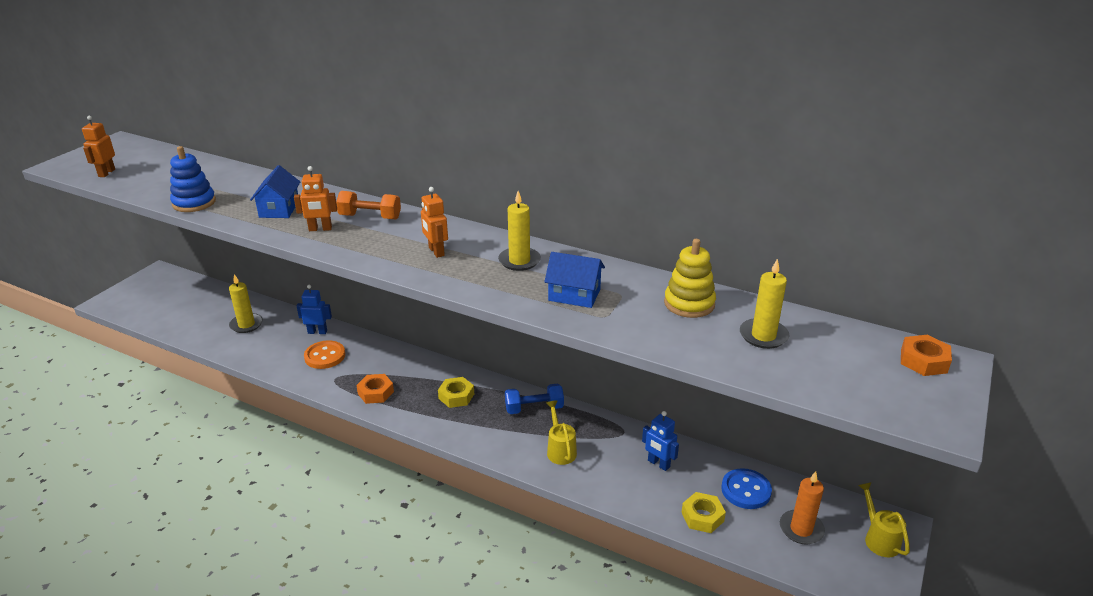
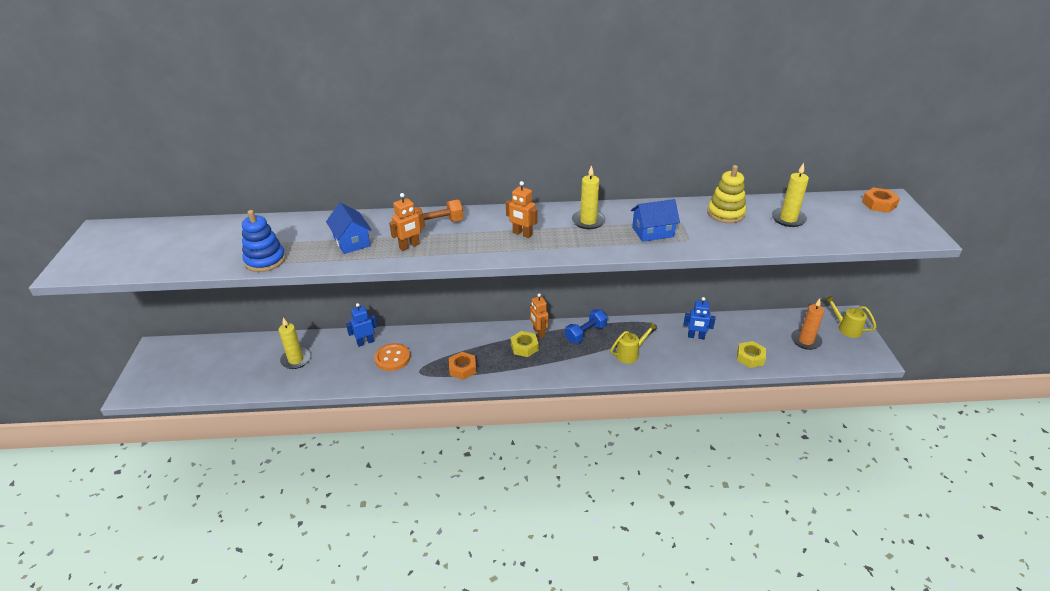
camera: 30 degrees left, 5 degrees up
(106, 173) = (133, 261): orange robot -> orange robot (538, 332)
(560, 450) = (630, 354): yellow watering can -> yellow watering can turned 105 degrees clockwise
(746, 490) = (757, 331): blue button -> none

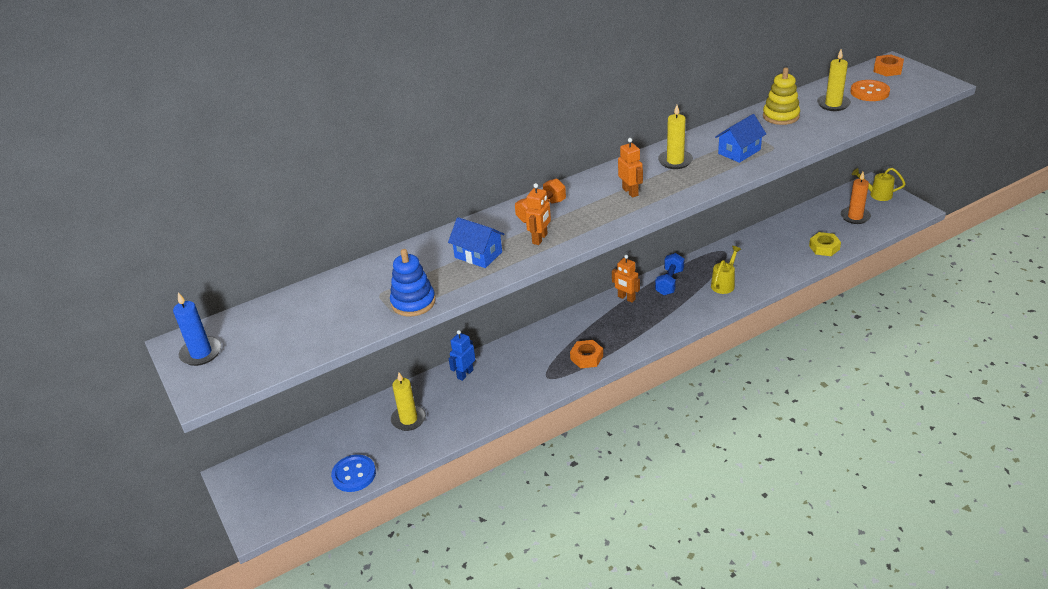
camera: 25 degrees left, 0 degrees up
(101, 241) = (201, 353): none -> blue candle
(222, 385) = (354, 474): none -> blue button
(392, 358) = (508, 377): orange button -> orange button (869, 92)
(522, 234) = (630, 192): orange robot -> orange robot turned 120 degrees counterclockwise
(524, 347) = (625, 316): yellow nut -> none
(696, 336) = (766, 248): blue robot -> none

